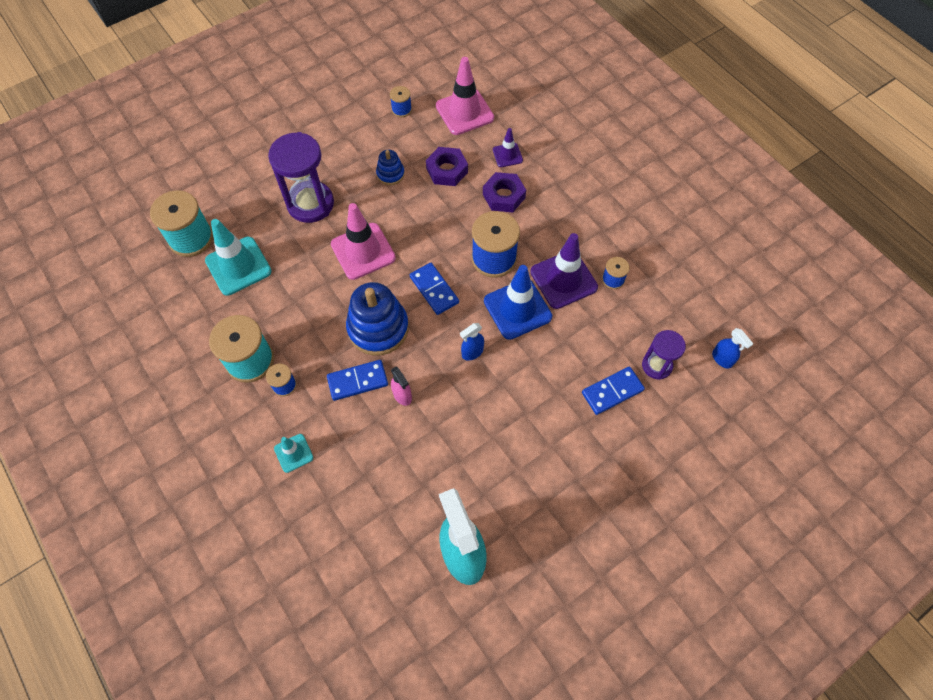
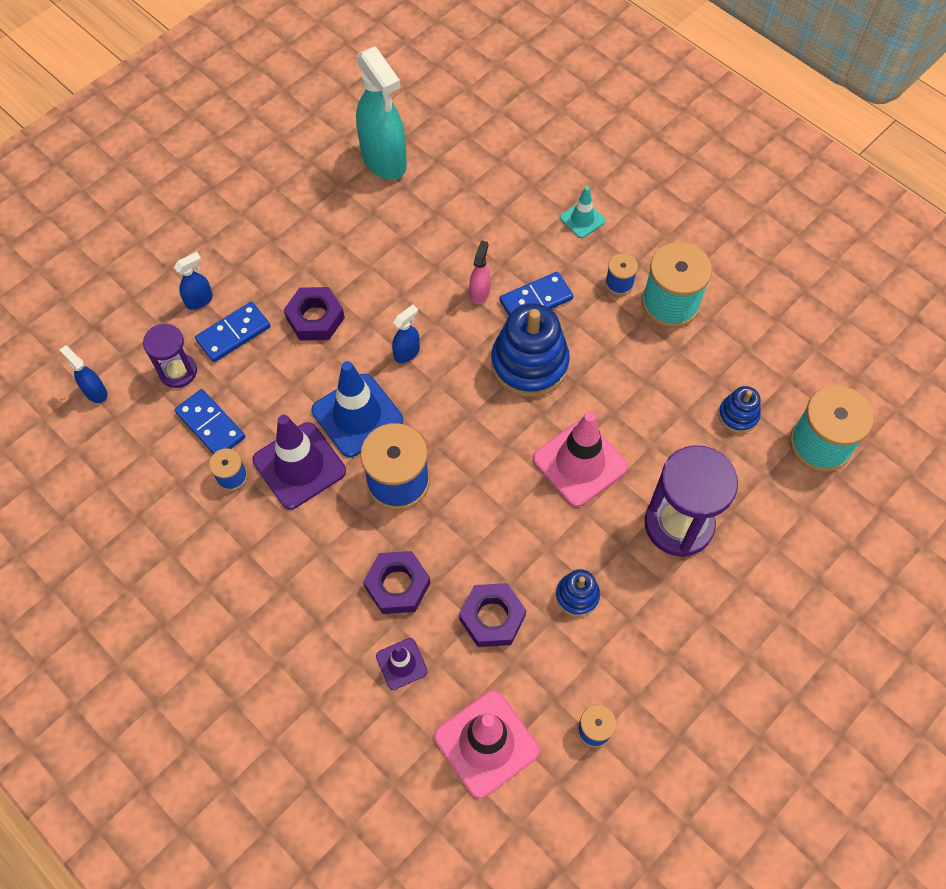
camera: 170 degrees right, 0 degrees up
(238, 266) = (738, 415): turquoise traffic cone -> blue stacking toy
(402, 395) = (479, 292): pink spray bottle -> pink spray bottle turned 60 degrees clockwise
(434, 290) = (470, 424): blue domino -> blue domino (211, 425)
(543, 394) = (315, 318): none -> purple nut
(642, 427) = (199, 300): none -> blue spray bottle

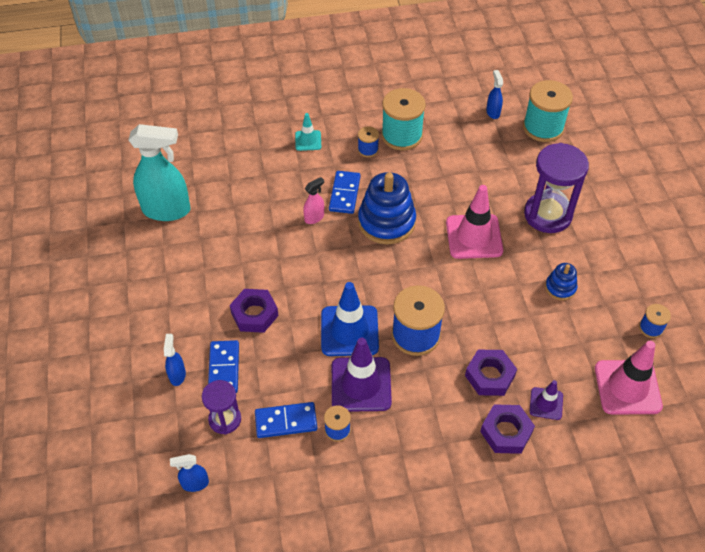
camera: 55 degrees left, 10 degrees down
(407, 353) = (325, 279): blue spray bottle -> blue spray bottle (493, 112)
(479, 292) = (314, 217): pink spray bottle -> pink spray bottle turned 90 degrees clockwise
(492, 617) = (546, 338): purple nut -> purple nut (506, 432)
(738, 415) = (498, 150): blue stacking toy -> none

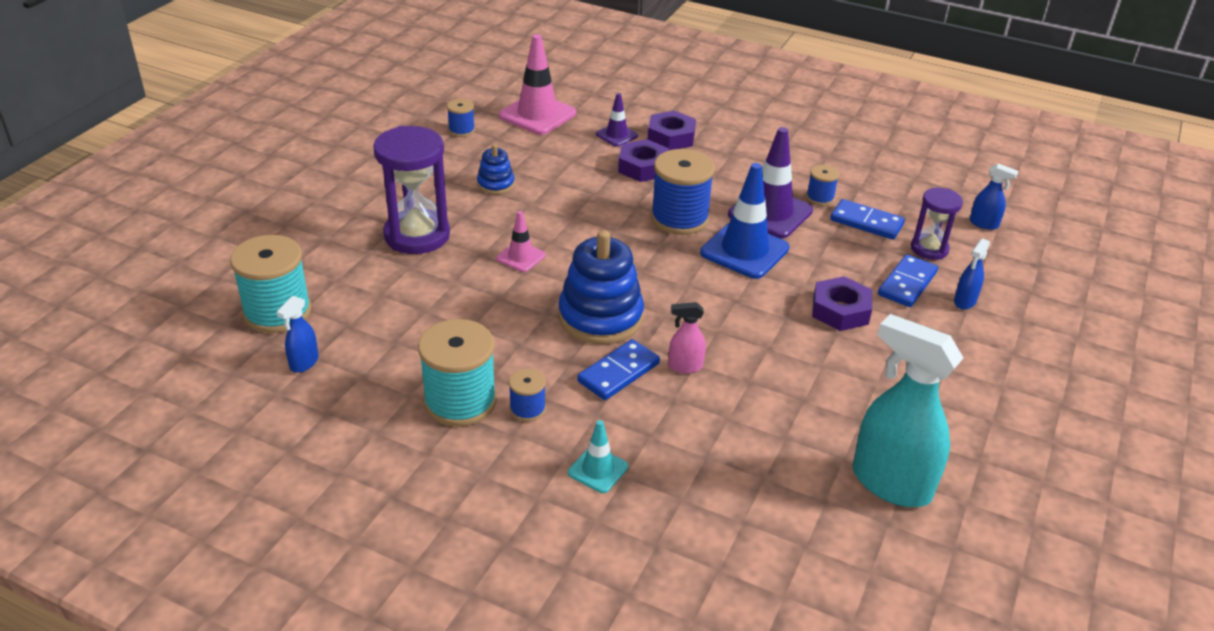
camera: 145 degrees left, 15 degrees down
(474, 236) = (521, 257): pink traffic cone -> pink traffic cone, size x0.53

